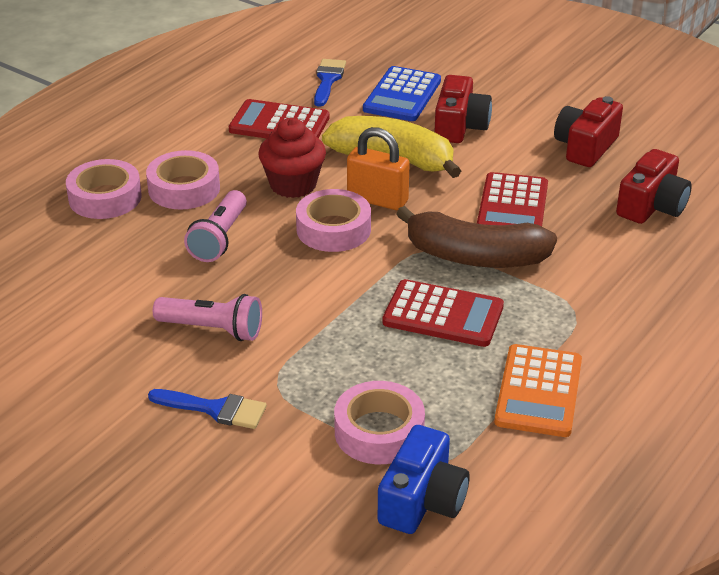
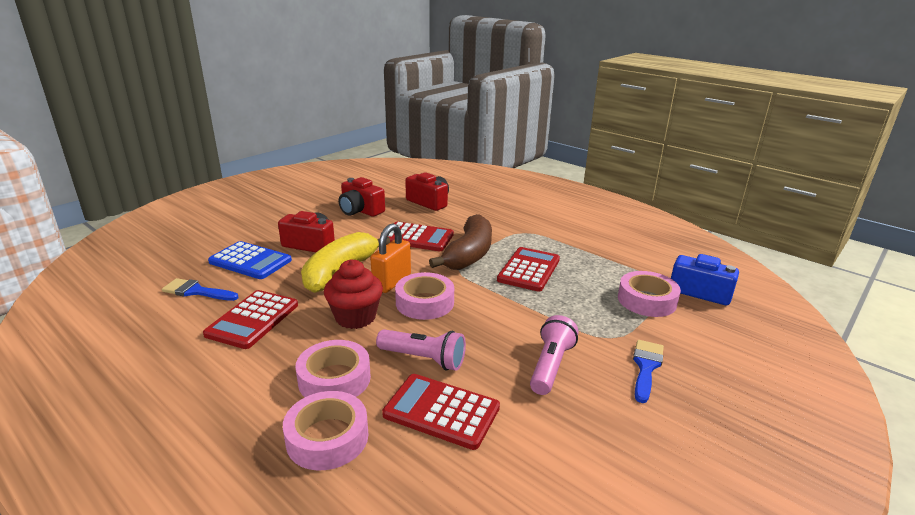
camera: 85 degrees left, 10 degrees down
(137, 256) = (441, 411): none -> red calculator
(538, 391) = (596, 249): orange calculator -> none

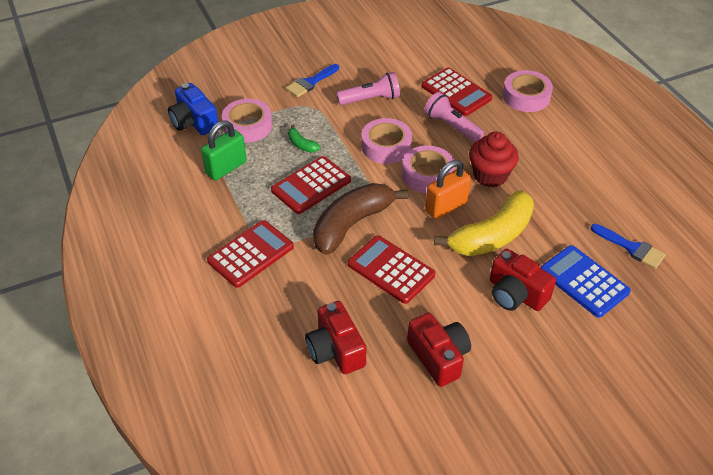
camera: 155 degrees left, 20 degrees up
(253, 319) = (575, 197): red calculator -> red calculator (251, 254)
(334, 379) = (516, 129): pink tape -> pink tape (386, 146)
(550, 366) = (370, 99): pink flashlight -> pink flashlight turned 150 degrees counterclockwise
(574, 298) = (301, 144): none -> green banana
(616, 265) = (226, 168): none -> green padlock

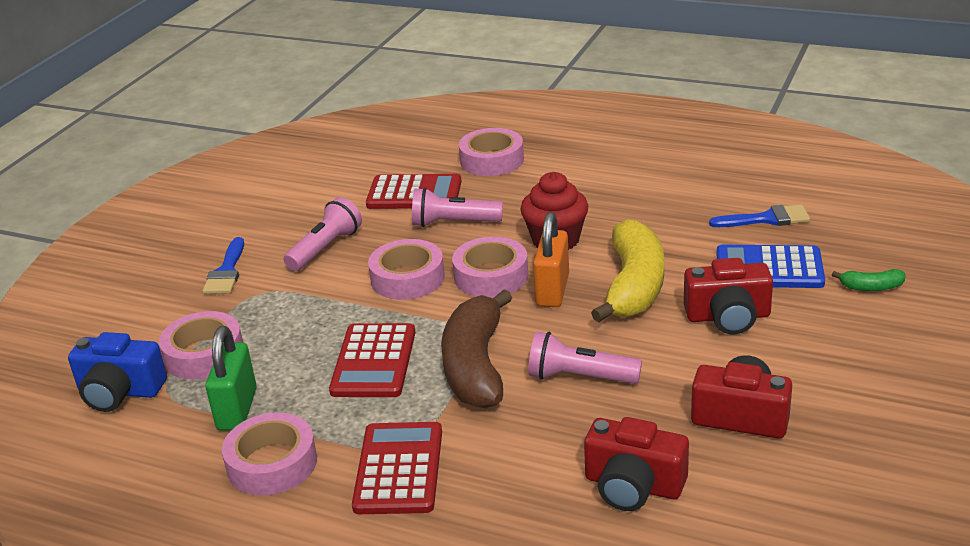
camera: 40 degrees left, 15 degrees down
(207, 208) = (272, 463): none -> pink tape
(301, 144) = (303, 332): green banana -> green banana (871, 287)
(391, 270) = (579, 377): red calculator -> pink flashlight

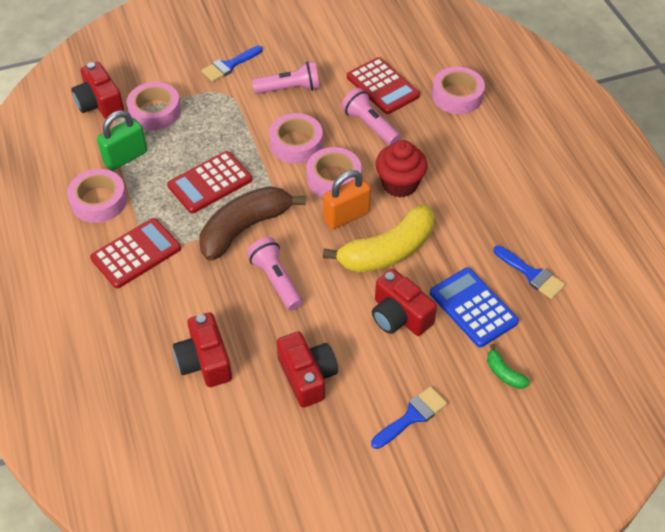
camera: 45 degrees right, 20 degrees up
(120, 392) = (100, 103): blue camera -> red camera
(869, 367) = (412, 416): none -> blue brush

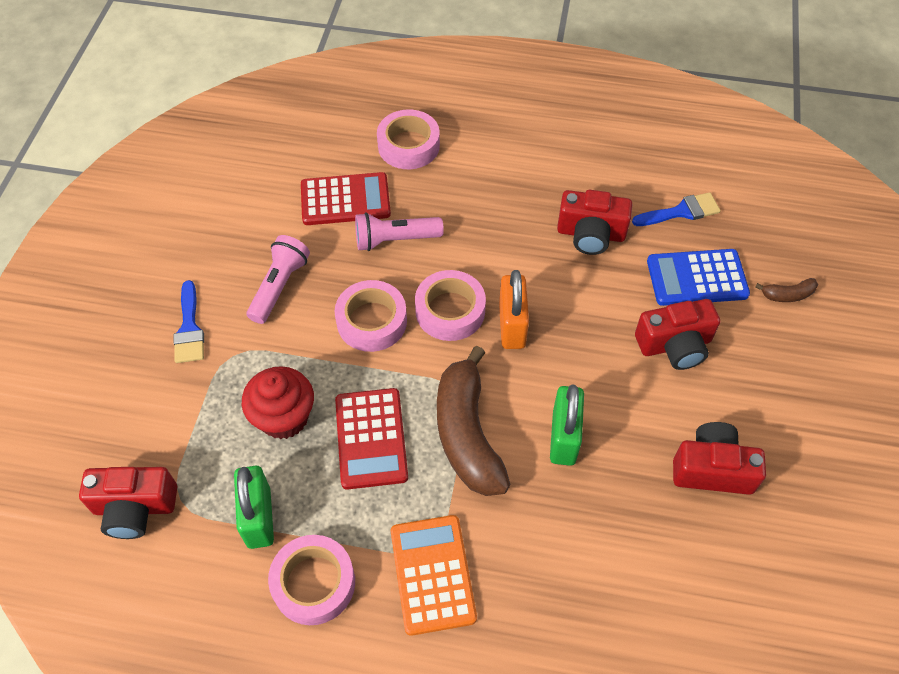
camera: 60 degrees left, 5 degrees up
(136, 253) = (432, 574): red calculator -> orange calculator
(155, 111) = (203, 447): pink tape -> none
(205, 361) = (641, 566): red camera -> red camera (591, 234)
(276, 280) = (564, 437): pink flashlight -> green padlock
(387, 251) = (583, 312): yellow banana -> none
(399, 184) = (498, 256): red cupcake -> red cupcake (284, 417)
(412, 416) = (805, 397): blue brush -> none
(504, 373) = (787, 295): green banana -> brown banana

